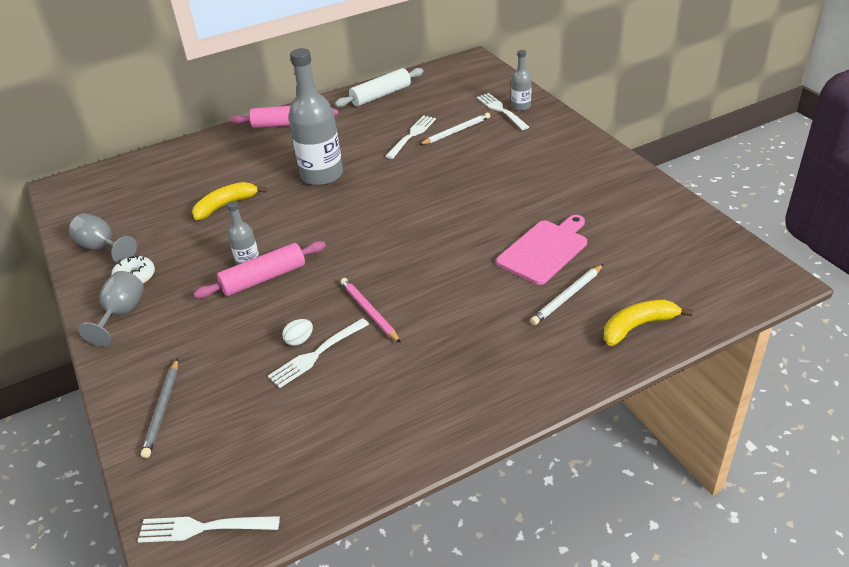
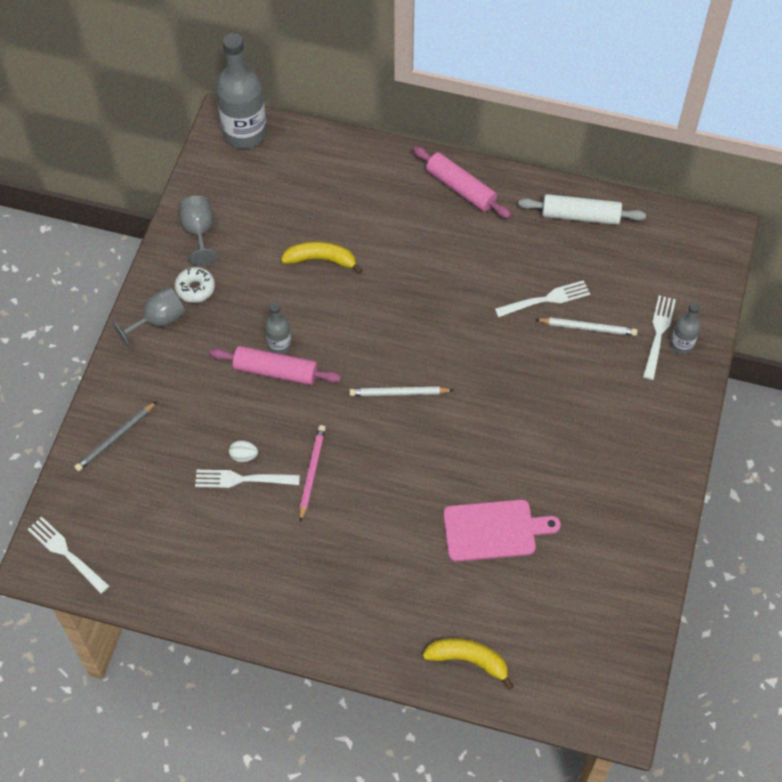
camera: 40 degrees right, 20 degrees up
(322, 175) = (424, 287): grey bottle -> grey bottle (245, 133)
(567, 296) = (455, 588): white pencil -> white pencil (399, 393)

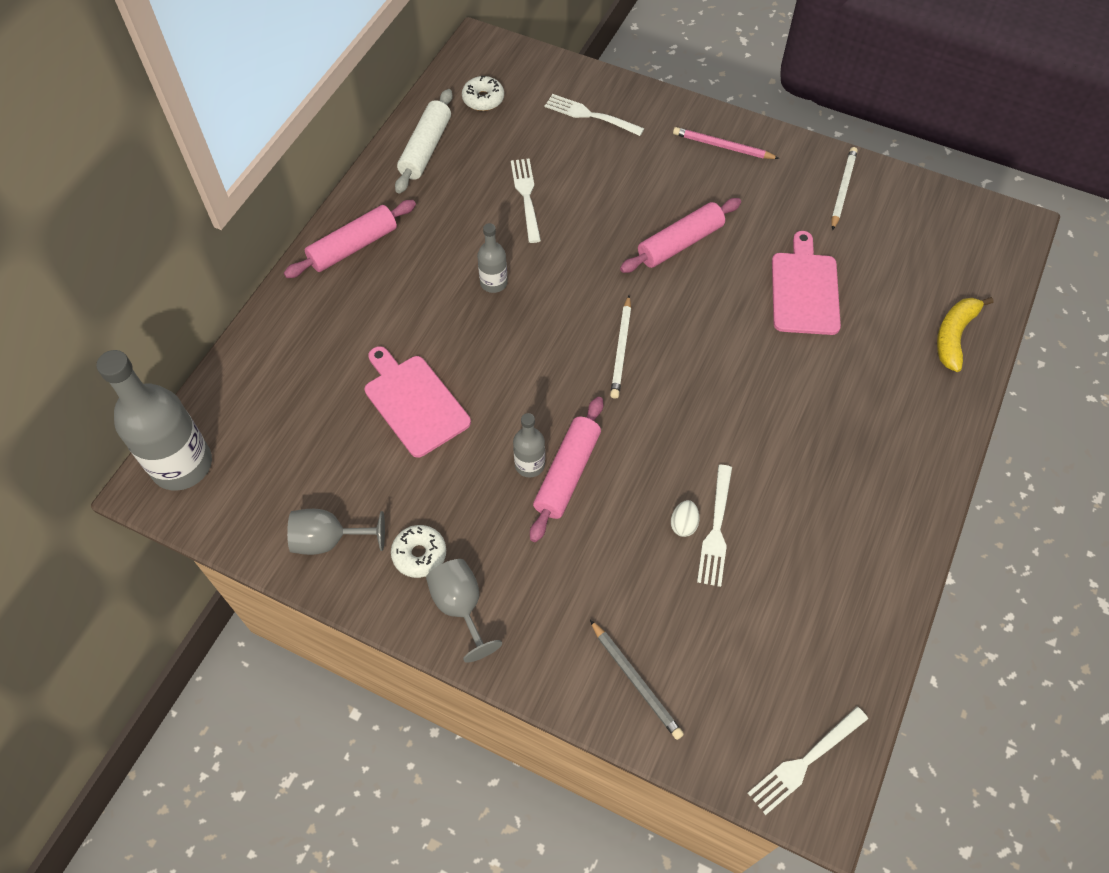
camera: 80 degrees left, 0 degrees up
(312, 472) = (715, 452): pink pencil -> pink pencil (723, 146)
(321, 259) = (414, 402): yellow banana -> pink cutting board
(523, 425) = (680, 243): none -> pink rolling pin
(587, 328) = (570, 169): white pencil -> white pencil (842, 189)
(653, 247) = (483, 99): none -> white donut
(681, 344) = (606, 100): grey bottle -> grey bottle (493, 283)

